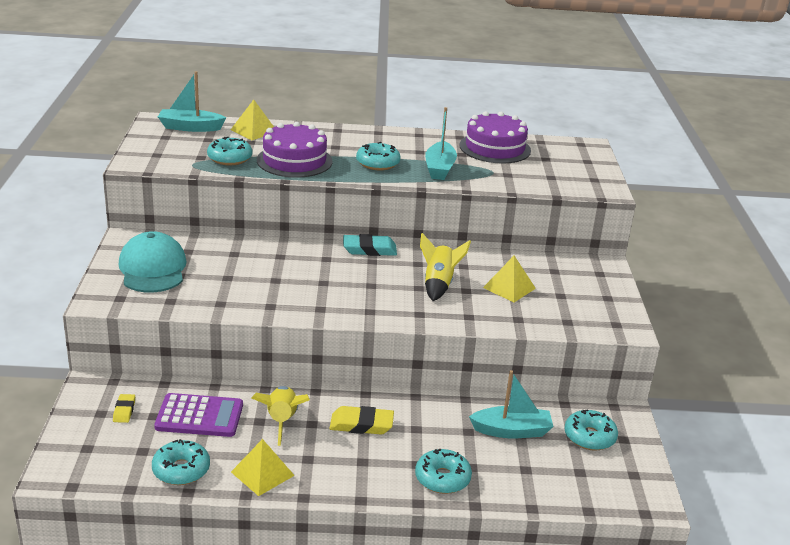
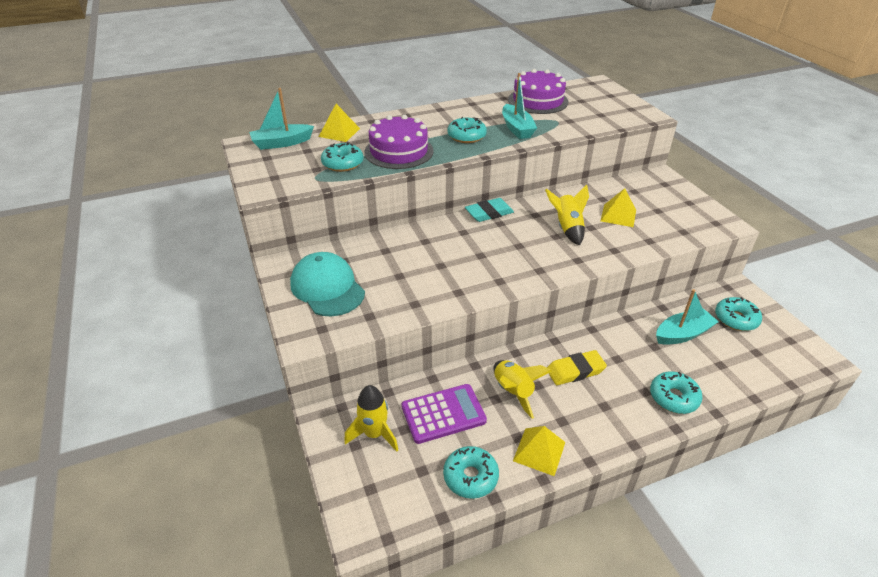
camera: 20 degrees left, 10 degrees up
(124, 410) = (374, 434): yellow eraser -> yellow rocket

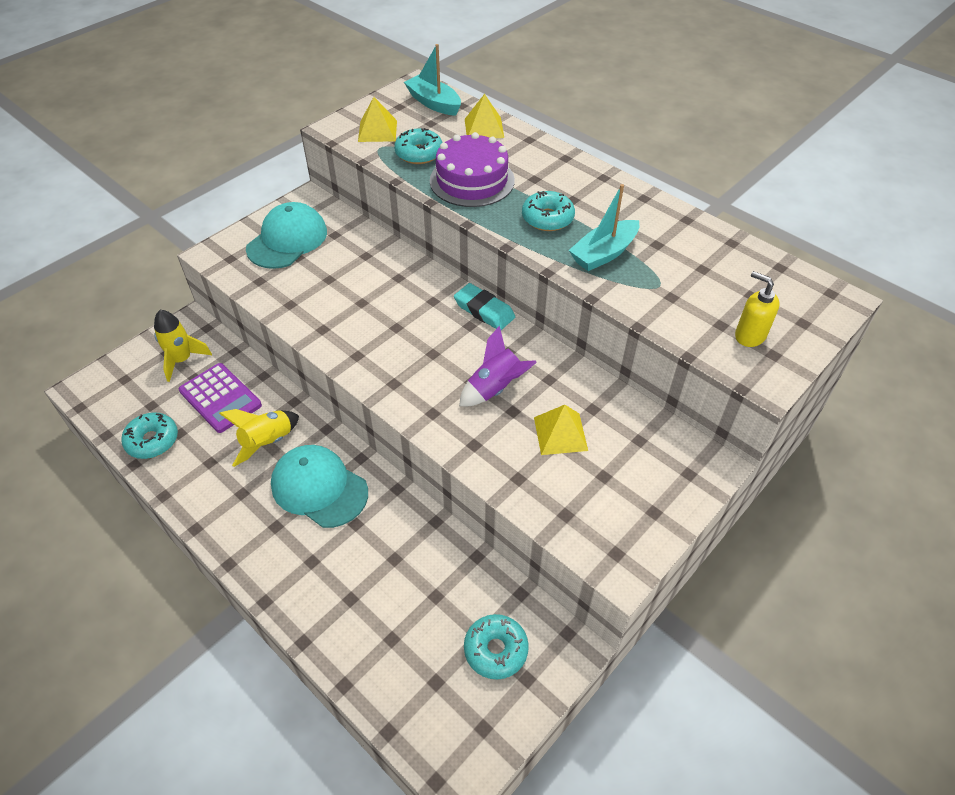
camera: 65 degrees right, 10 degrees up
(538, 101) = (708, 252): purple cake -> none
(539, 451) = (196, 484): yellow pyramid -> yellow pyramid (377, 131)
(567, 228) = (495, 388): yellow rocket -> purple rocket
(575, 371) = (319, 488): yellow eraser -> turquoise cap
(613, 110) = (749, 335): none -> yellow soap dispenser
(673, 397) = (312, 592): turquoise donut -> none
(683, 334) = (432, 587): turquoise boat -> none

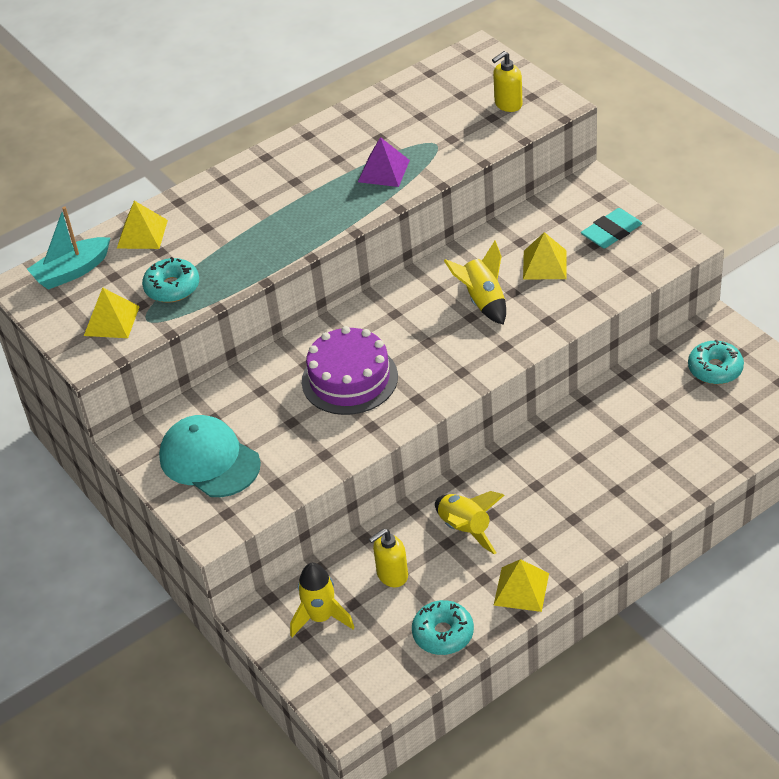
camera: 75 degrees left, 5 degrees down
(193, 492) = (521, 589): none -> yellow pyramid
(220, 398) = (392, 575): purple calculator -> yellow soap dispenser
(319, 488) = (532, 485): turquoise cap -> none
(472, 180) = (238, 249): purple cake -> purple cake (349, 379)
(484, 310) = (375, 301): turquoise eraser -> turquoise eraser (611, 232)
(495, 388) = (483, 301): purple rocket -> yellow rocket
(547, 218) = (320, 201): turquoise donut -> none
(603, 254) = (383, 171): turquoise boat -> purple pyramid

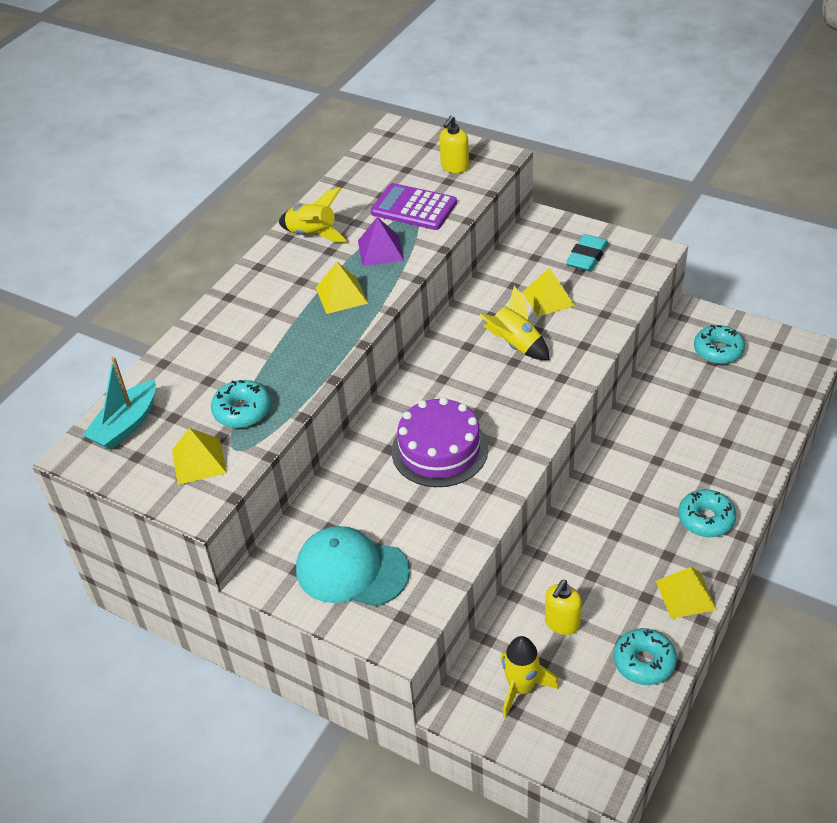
camera: 25 degrees left, 0 degrees up
(142, 234) = (178, 369): yellow pyramid -> yellow pyramid (341, 295)
(441, 136) = (413, 208): none -> purple calculator
(465, 529) = (601, 557): yellow rocket -> yellow rocket (312, 235)
(588, 527) = (706, 519): none -> turquoise donut

